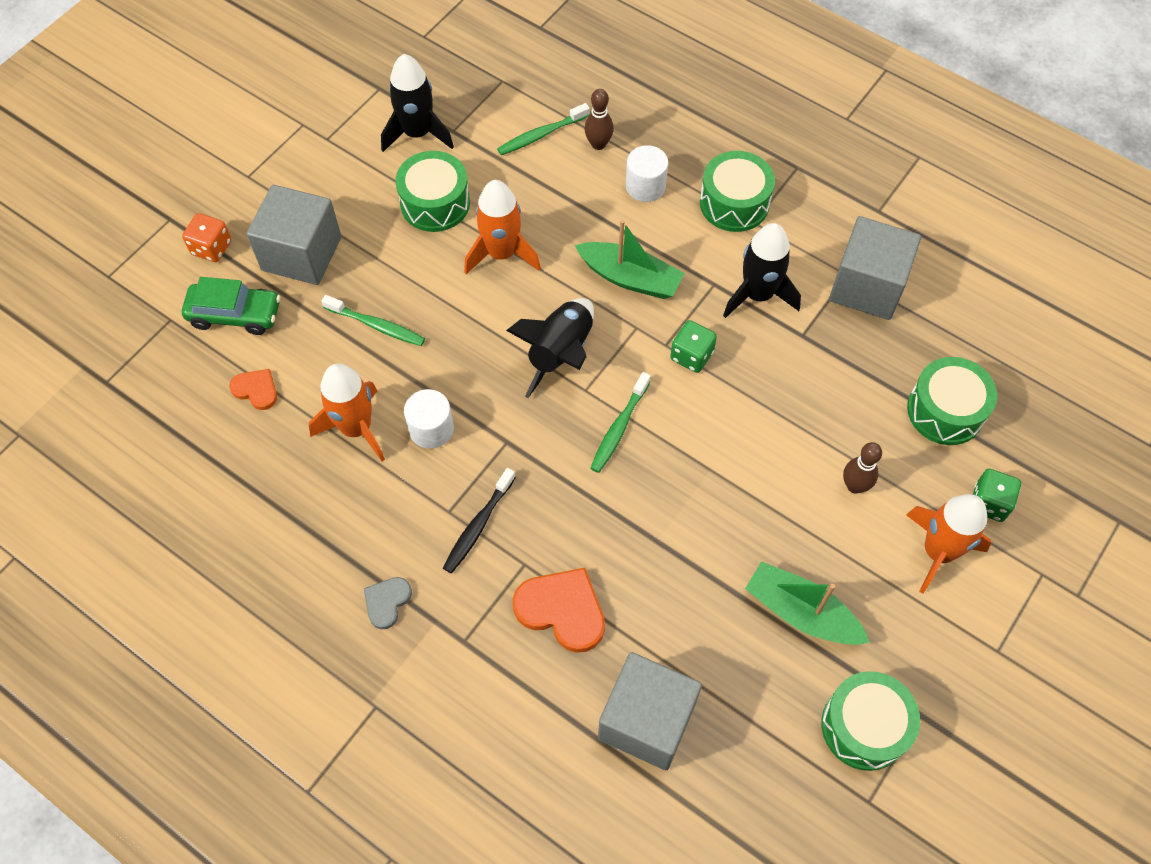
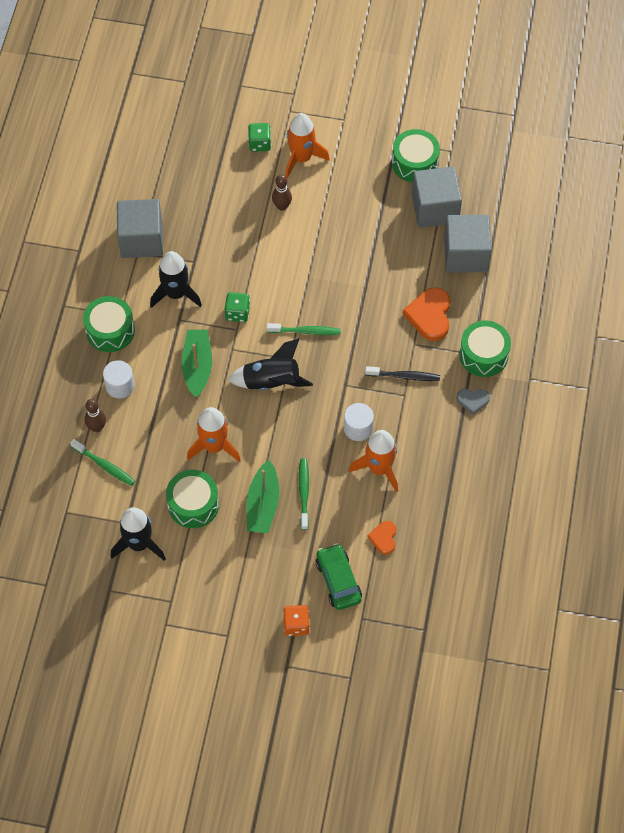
camera: 115 degrees left, 0 degrees up
(301, 253) = (273, 566): grey cube -> grey cube (435, 208)
(801, 612) = (369, 208): green boat -> green boat (263, 504)
(945, 411) = (211, 178): green drum -> green drum (483, 355)

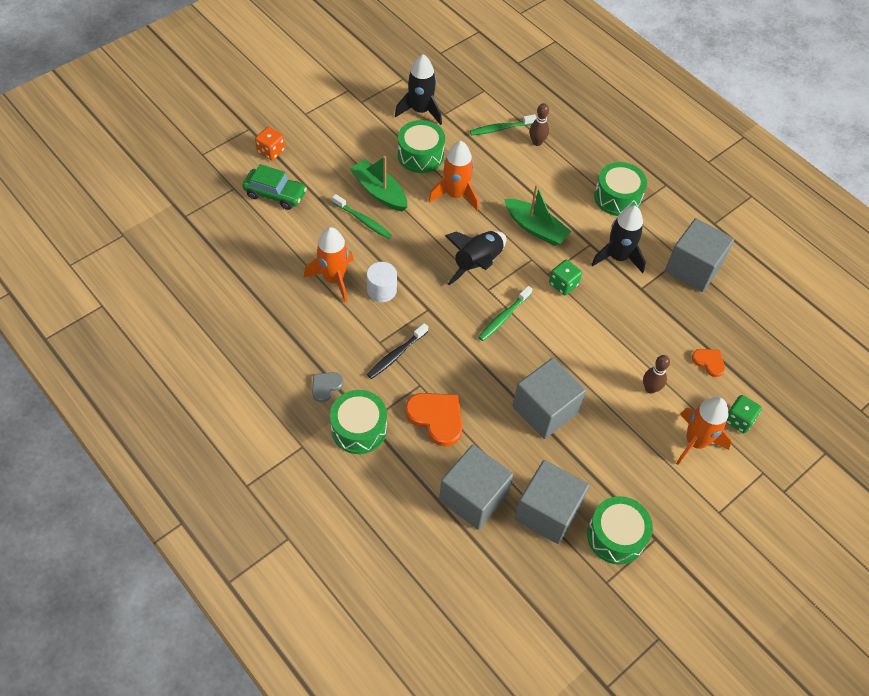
camera: 125 degrees right, 5 degrees down
(120, 386) = (561, 174): white cylinder -> none
(360, 256) = (545, 410): none -> grey cube
(383, 538) = (277, 242): orange heart -> orange heart (709, 362)

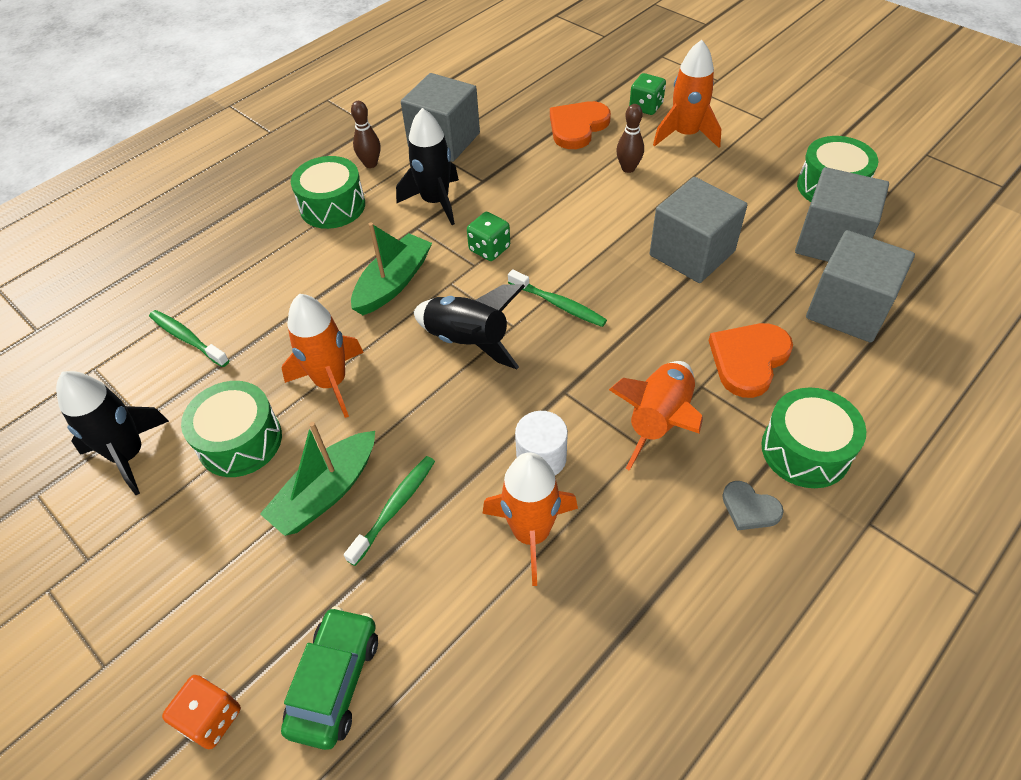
camera: 90 degrees left, 5 degrees down
(396, 355) = (659, 421): black toothbrush -> orange rocket
(501, 128) = (187, 338): green toothbrush -> green toothbrush turned 150 degrees clockwise
(537, 142) = (222, 293): brown bowling pin -> brown bowling pin (370, 164)
(709, 362) = (577, 127): orange heart -> orange heart, size x1.76

